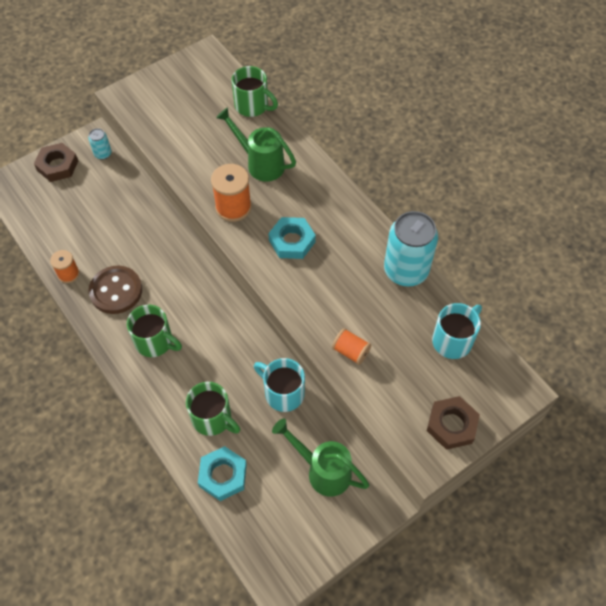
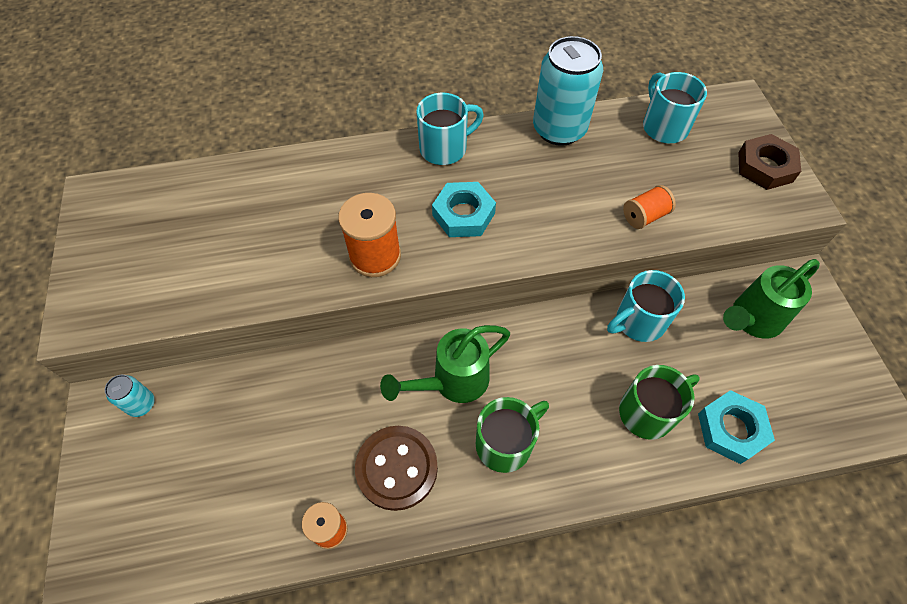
camera: 65 degrees left, 0 degrees up
(57, 165) = (113, 480): brown nut -> none
(252, 106) = (227, 177): green mug -> none
(260, 163) = (325, 202): green watering can -> green watering can (452, 382)
(345, 208) = (445, 148): none -> turquoise mug

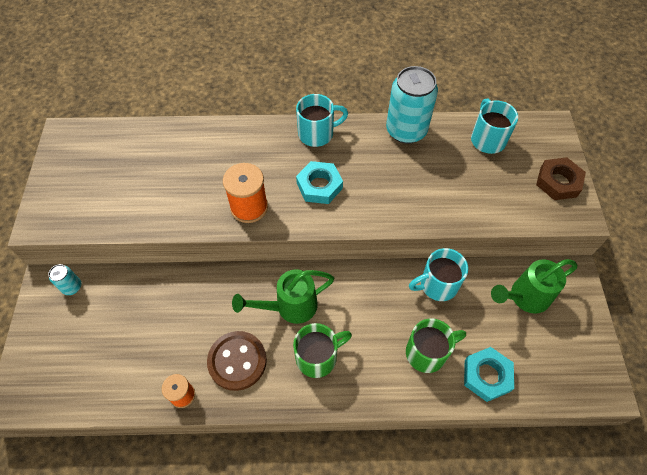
camera: 10 degrees right, 0 degrees up
(644, 216) = (454, 207): orange spool -> none

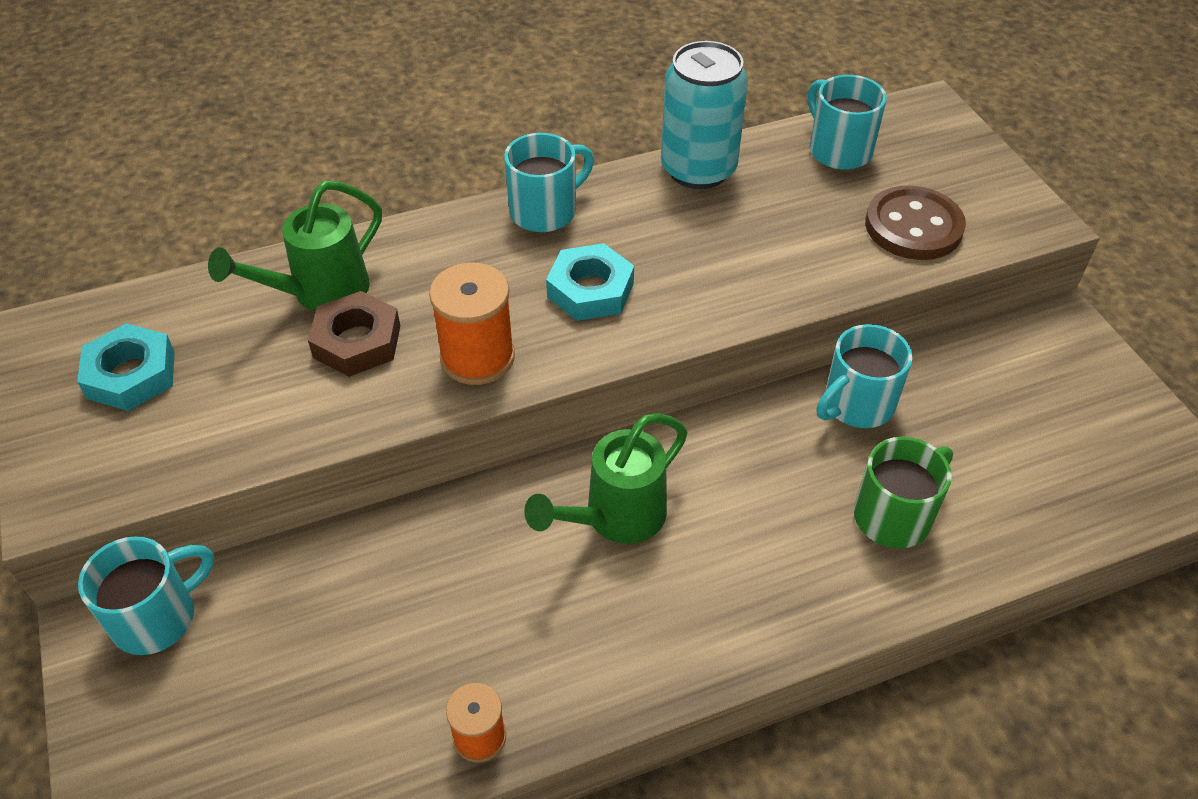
camera: 20 degrees left, 10 degrees down
(72, 287) = (157, 617): turquoise can -> turquoise mug
(237, 361) = (560, 641): brown button -> brown button (913, 226)
(318, 357) = (707, 585): green mug -> none
(487, 376) = (1010, 520): turquoise nut -> turquoise nut (131, 375)
(524, 297) = (1006, 381): green watering can -> green watering can (320, 293)
(558, 182) = (981, 183): brown nut -> brown nut (357, 341)

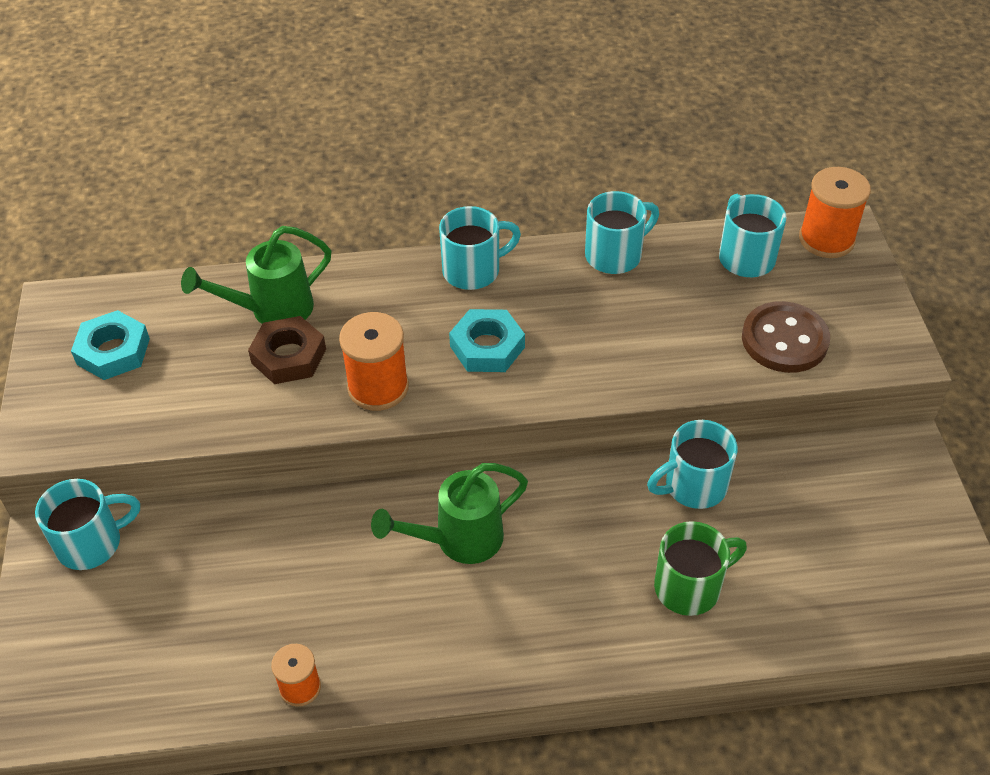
camera: 15 degrees right, 0 degrees up
(698, 169) = (615, 255): turquoise can -> turquoise mug
(914, 119) = (826, 239): none -> orange spool

